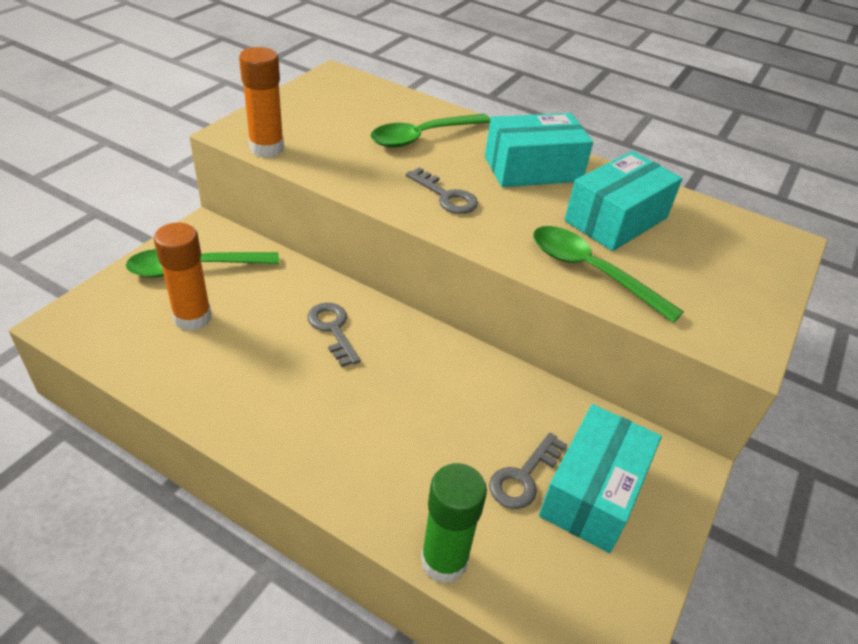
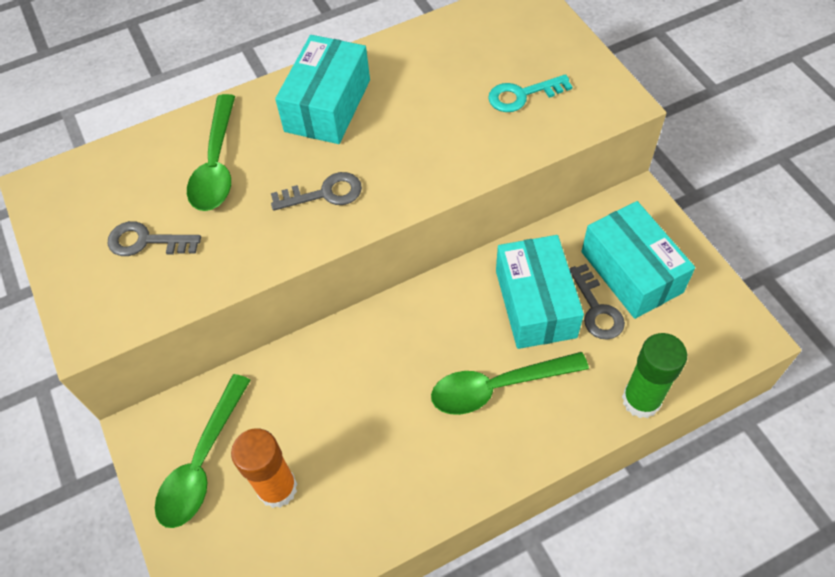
camera: 50 degrees left, 15 degrees up
(267, 148) = (141, 312): orange glue stick -> none
(333, 329) = (366, 371): grey key -> grey key (146, 241)
(591, 272) = (487, 144): green spoon -> green spoon (497, 387)
(616, 219) = (434, 88): turquoise box -> turquoise box (535, 303)
(671, 276) = (522, 95): none -> turquoise key

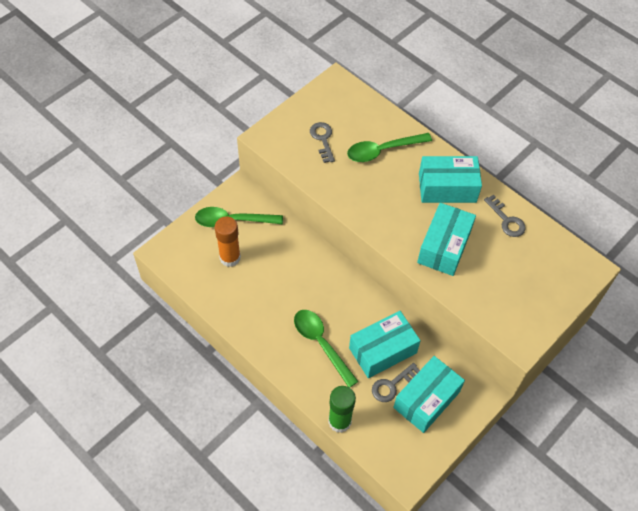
camera: 65 degrees right, 0 degrees up
(324, 193) = (384, 207): grey key -> grey key (506, 220)
(430, 140) = (444, 247): none -> turquoise box
(522, 95) = (502, 286): turquoise key -> none

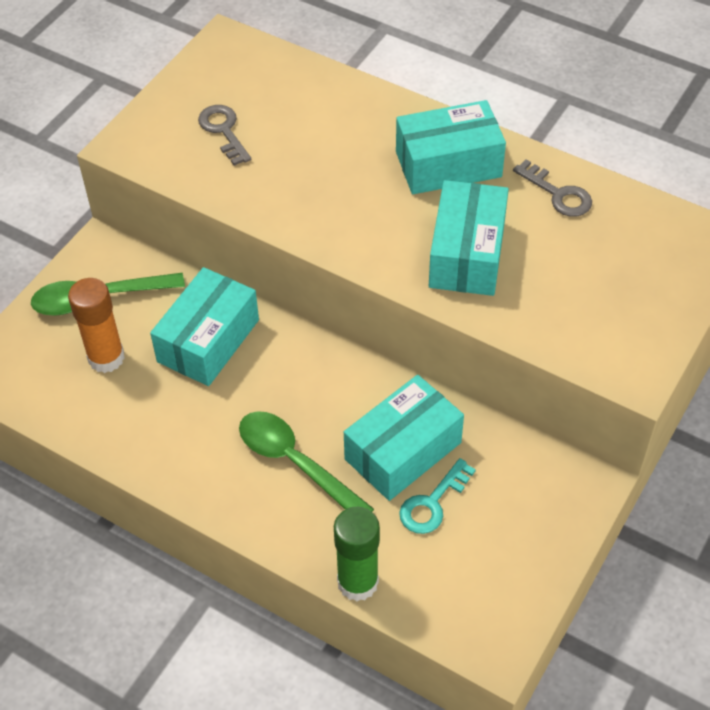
camera: 10 degrees left, 5 degrees down
(382, 150) = (328, 129): green spoon -> none
(392, 385) = (432, 503): grey key -> turquoise key
(426, 399) = (497, 513): turquoise box -> turquoise box (208, 340)

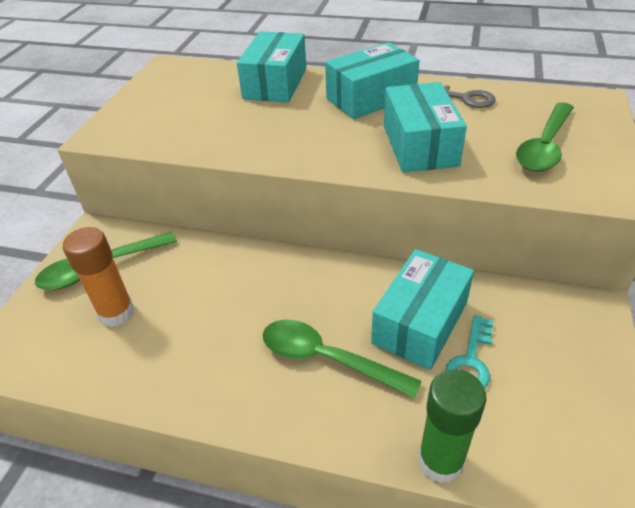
camera: 15 degrees left, 10 degrees down
(208, 340) = (209, 277): turquoise box -> turquoise box (275, 83)
(223, 131) = (182, 112): grey key -> none
(603, 292) = (544, 146): none -> green spoon

